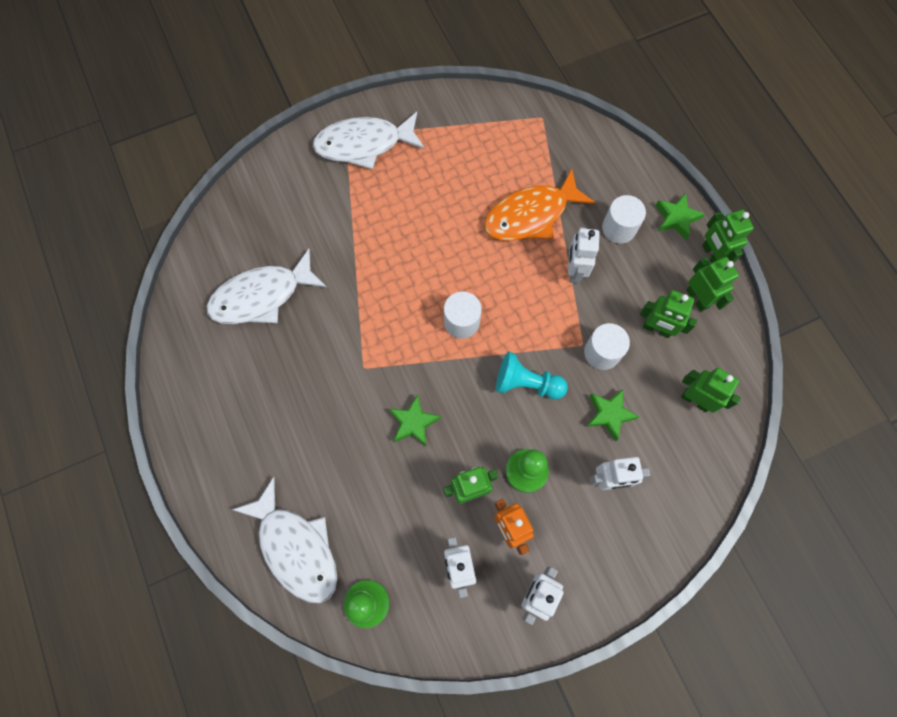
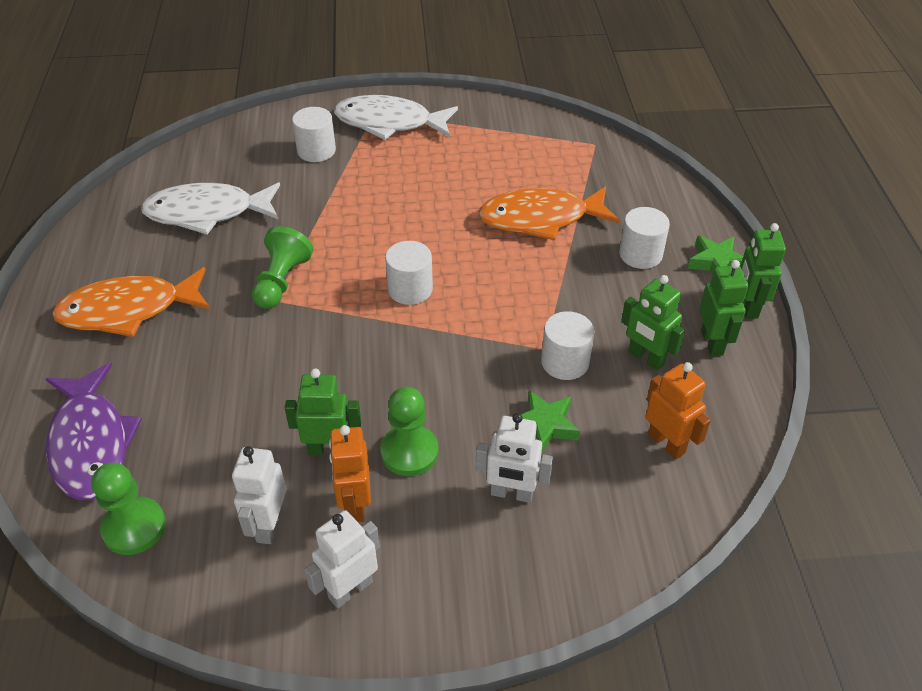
camera: 20 degrees right, 25 degrees down
(254, 418) = (128, 310): none -> orange fish
(296, 548) = (91, 443): white fish -> purple fish
(318, 197) = (316, 151): none -> white cylinder
(359, 348) = (281, 282): none -> green pawn
(413, 423) = (301, 365): green star -> none
(526, 383) = (456, 366): turquoise pawn -> none
(574, 271) = (568, 278): white robot -> none
(695, 400) = (666, 443): green robot -> orange robot

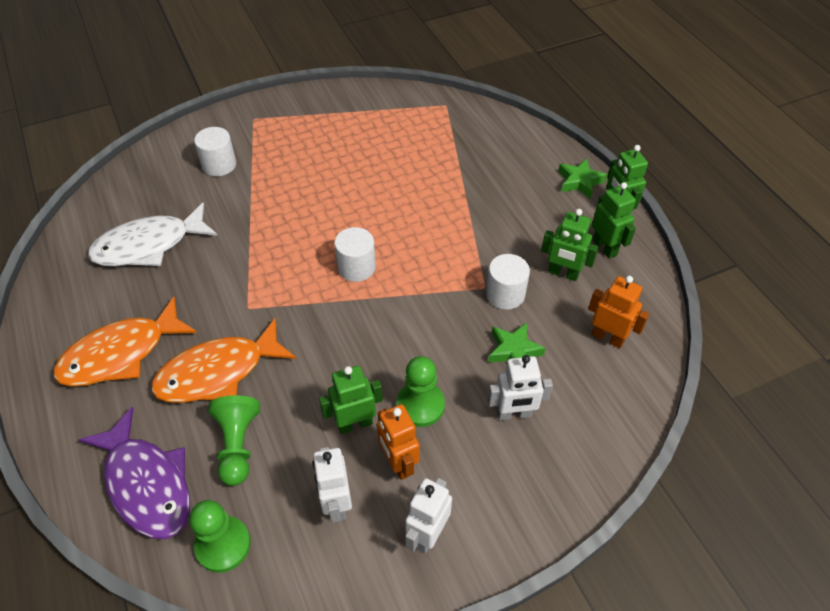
camera: 20 degrees left, 5 degrees up
(281, 282) = (245, 290): green pawn -> green pawn (237, 445)
(389, 123) = (270, 125): white fish -> none
(540, 219) = (432, 179): orange fish -> orange fish (218, 373)
(640, 254) = (521, 189): white cylinder -> none

